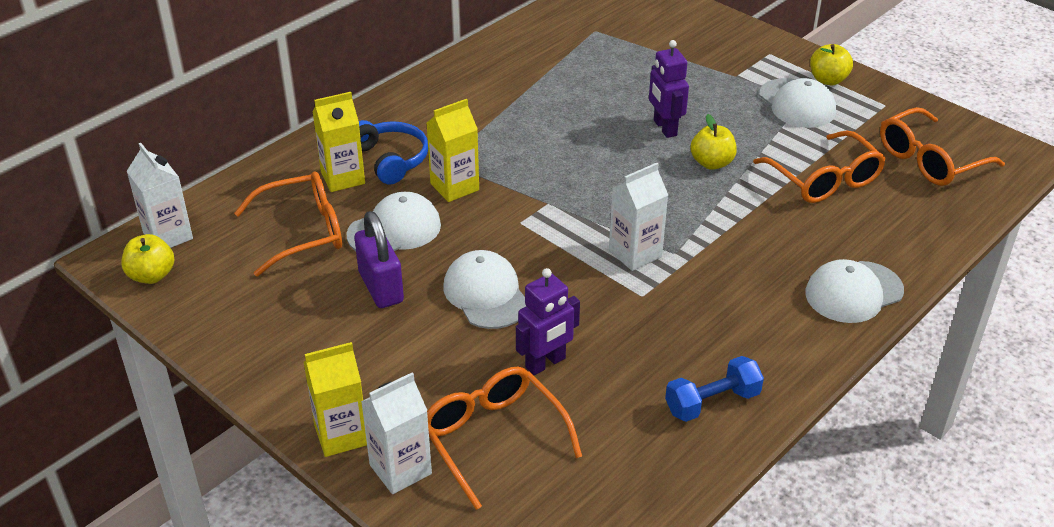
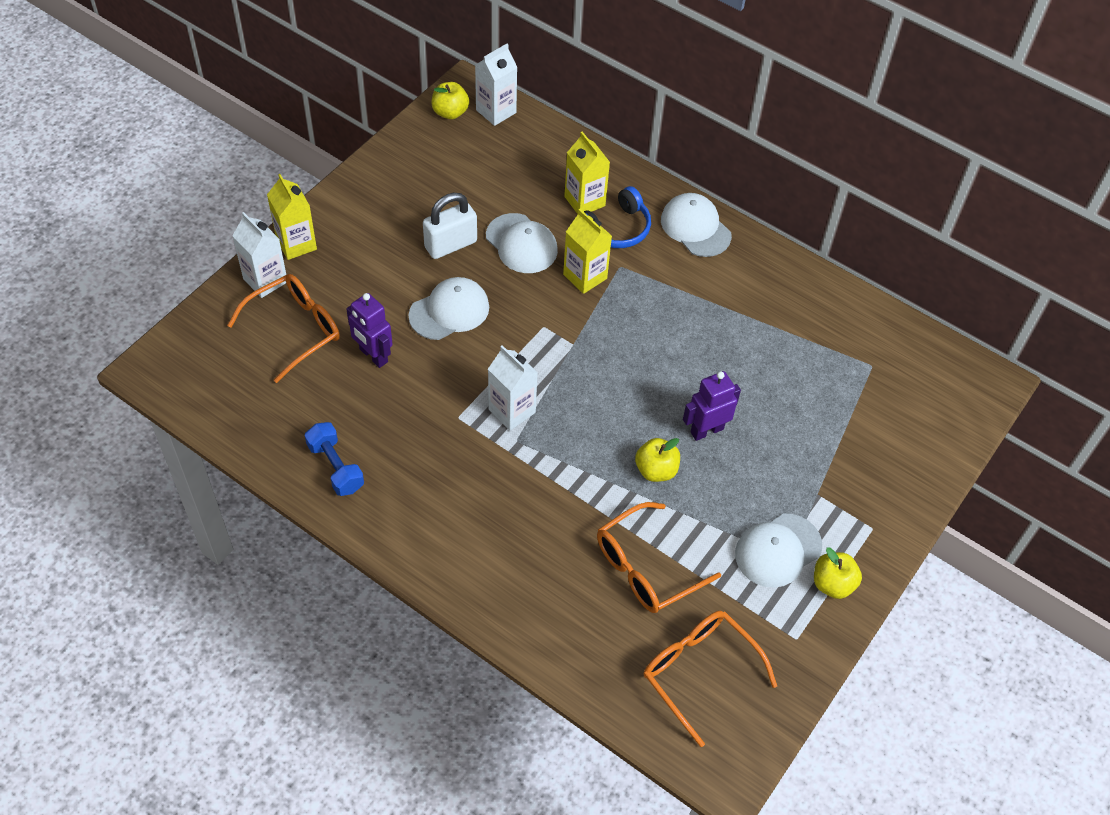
camera: 80 degrees right, 15 degrees up
(303, 232) = (511, 188): orange glasses -> none
(381, 287) = (450, 245): purple padlock -> white padlock
(853, 292) = (478, 580): white cap -> white cap (695, 227)

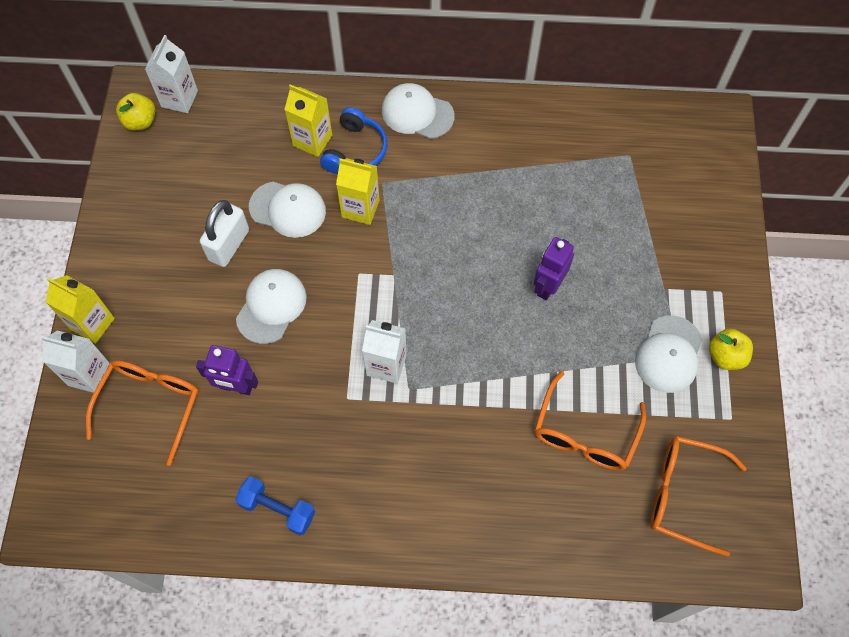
camera: 30 degrees left, 10 degrees up
(656, 470) = (534, 345): yellow apple -> none

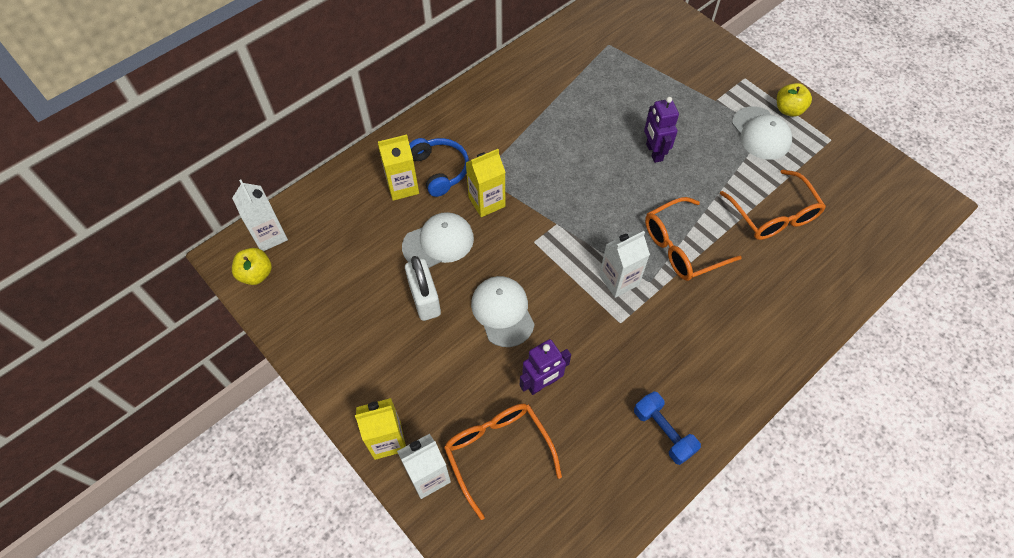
camera: 45 degrees left, 5 degrees down
(277, 509) = (663, 432): blue dumbbell -> blue dumbbell turned 75 degrees clockwise
(417, 113) = (453, 117): white cap -> none
(682, 494) = (859, 201): orange glasses -> orange glasses (681, 247)

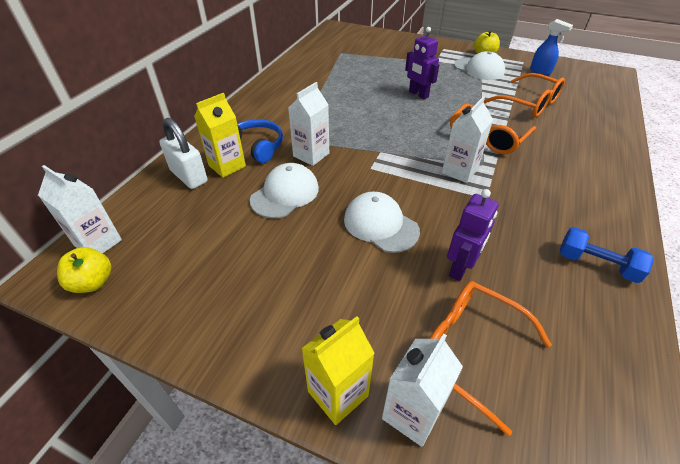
camera: 25 degrees left, 15 degrees down
(425, 299) = (298, 240): white padlock -> white padlock (189, 176)
(486, 202) = (311, 155): yellow carton -> white carton
(838, 165) = (540, 71): none -> blue spray bottle

